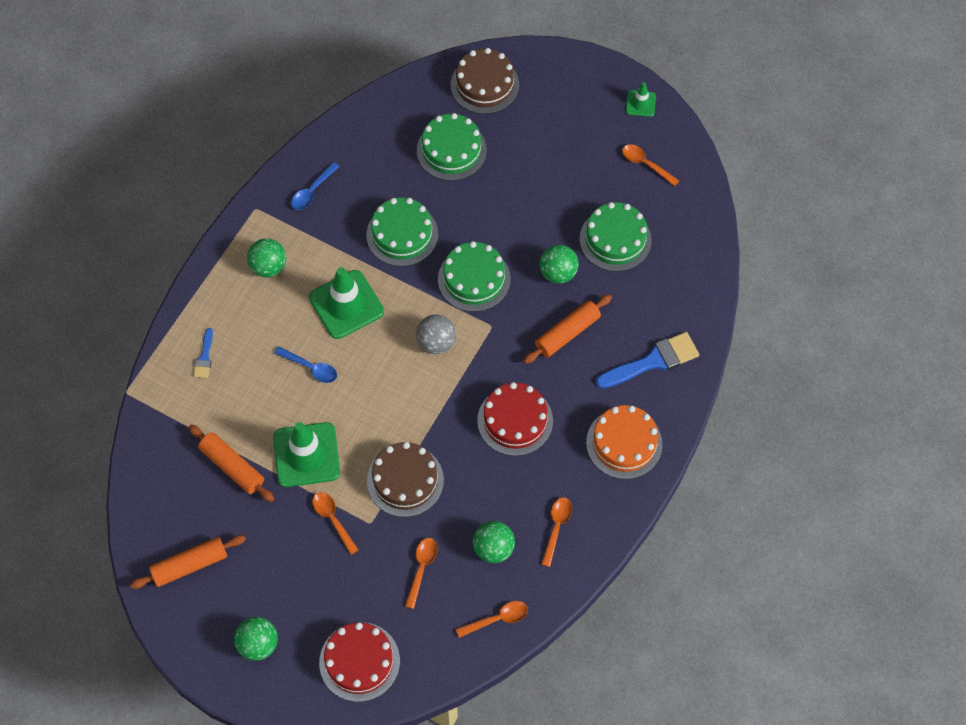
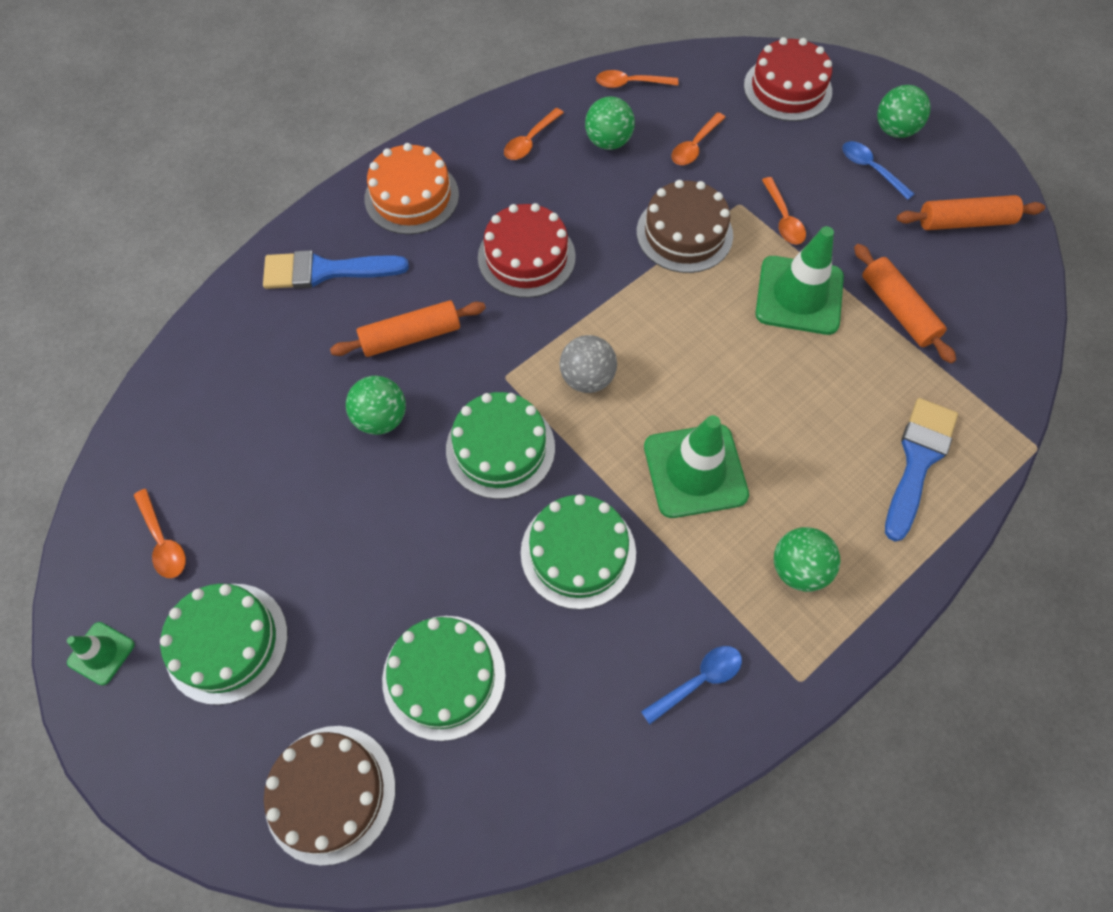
camera: 160 degrees left, 0 degrees up
(204, 357) = (918, 461): blue brush -> blue brush, size x1.97
(311, 368) = (768, 399): blue spoon -> blue spoon (870, 169)
(615, 239) = (277, 440): green cake -> green cake (227, 642)

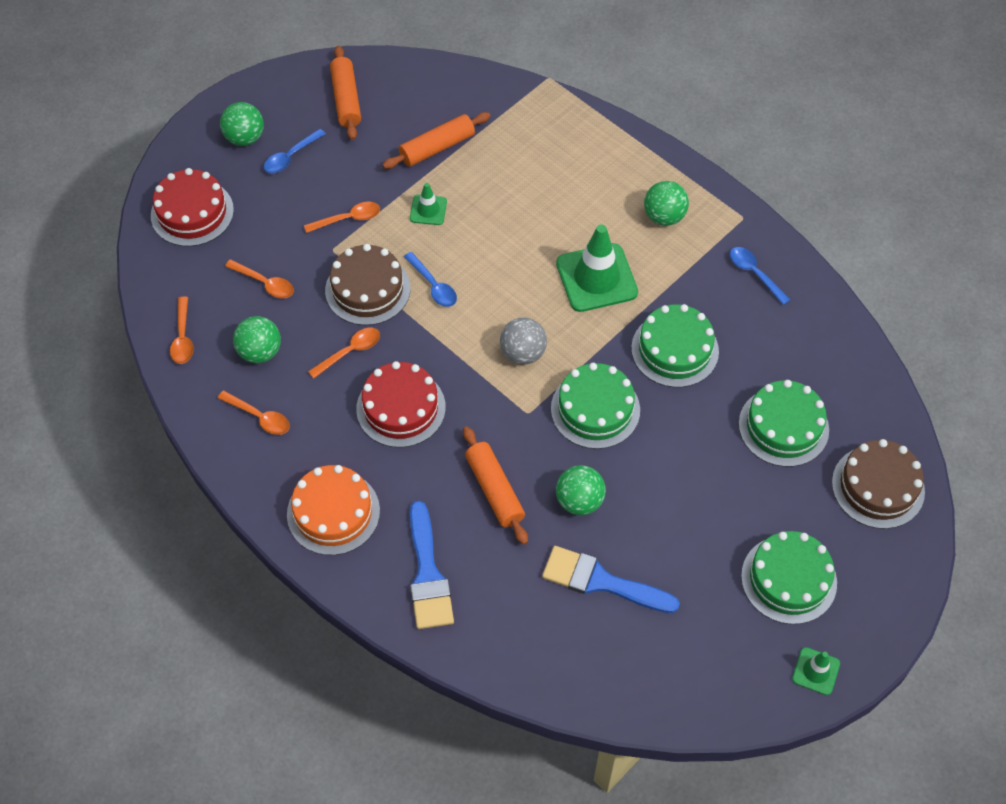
camera: 95 degrees left, 5 degrees down
(163, 541) = (716, 649): orange spoon -> orange spoon (350, 351)
(687, 295) = (433, 286): none -> blue spoon
(799, 295) = (428, 210): green traffic cone -> green traffic cone, size x0.51
(918, 461) = (569, 144): blue brush -> blue brush (601, 581)

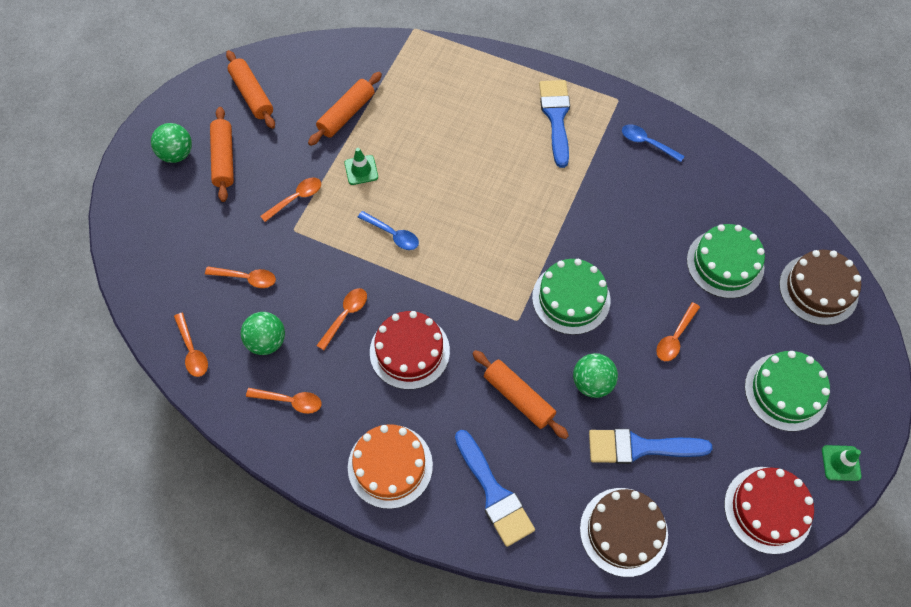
camera: 20 degrees left, 5 degrees up
(192, 212) = (156, 234): red cake -> red cake (767, 509)
(290, 157) = (224, 159): blue spoon -> orange rolling pin
(367, 289) = (338, 255): brown cake -> brown cake (623, 531)
(523, 353) = (491, 269): grey ball -> none
(596, 278) = (524, 185): green traffic cone -> none
(664, 216) = (556, 117): green ball -> blue brush
(675, 349) = (612, 226): green cake -> none
(691, 485) = (675, 337): none -> orange spoon

